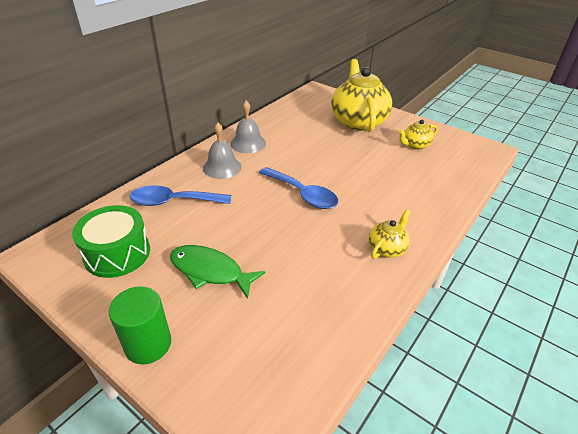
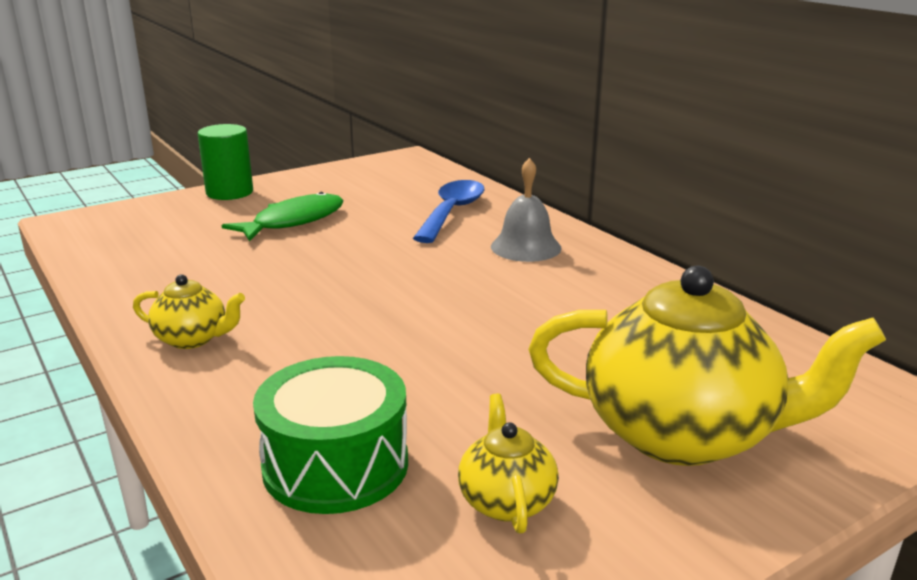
camera: 110 degrees right, 15 degrees down
(117, 253) = (373, 184): green drum -> green drum (335, 465)
(248, 143) = (602, 275): grey bell -> none
(303, 194) = (398, 298): blue spoon -> none
(387, 248) = (193, 339): yellow teapot -> yellow teapot turned 45 degrees counterclockwise

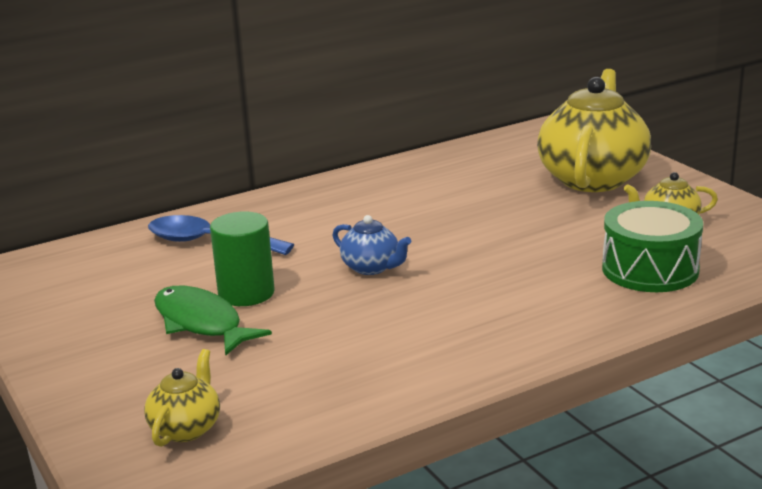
camera: 85 degrees left, 0 degrees up
(193, 339) = (483, 342): yellow teapot -> yellow teapot (186, 428)
(229, 192) = (73, 377): green cylinder -> green cylinder (246, 293)
(383, 281) = (371, 267): none -> blue teapot
(526, 247) = (309, 211): grey bell -> none

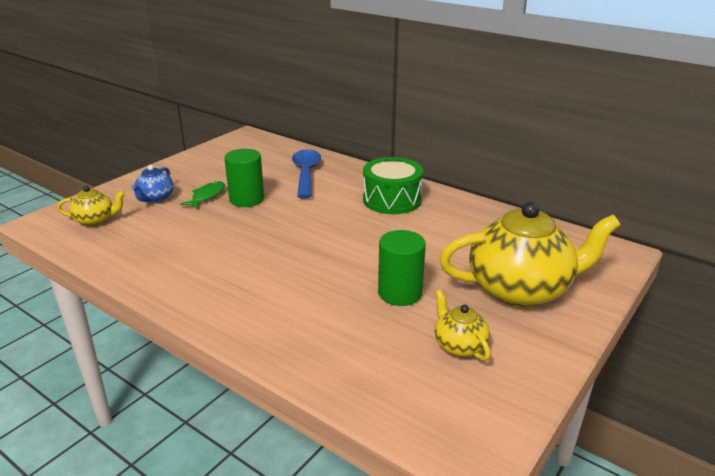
camera: 65 degrees right, 5 degrees up
(201, 323) = (207, 196): green fish -> green fish, size x0.64
(371, 267) = (299, 229): blue teapot -> blue teapot (155, 198)
(562, 233) = (400, 293): none -> green cylinder
(650, 269) = (357, 348): green drum -> green drum (392, 200)

